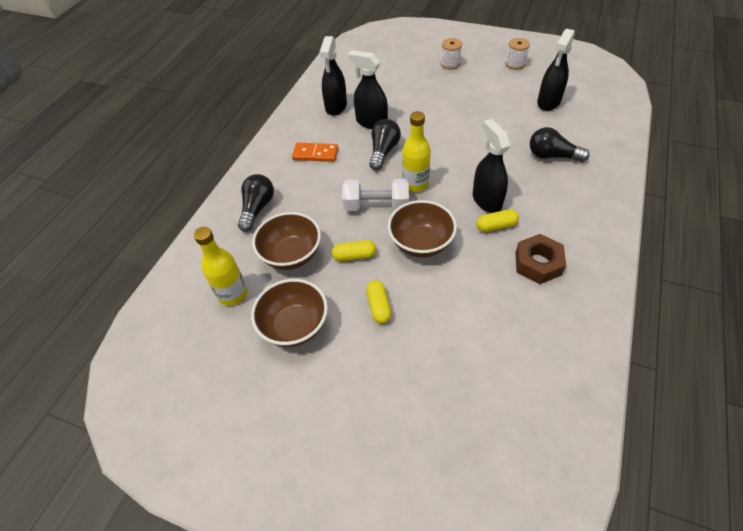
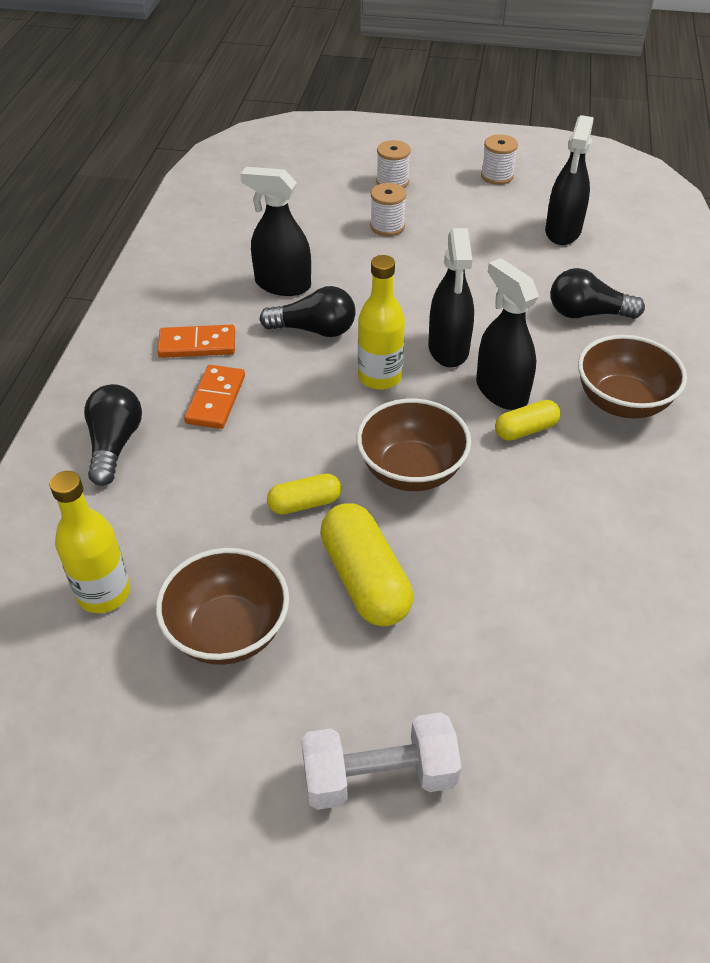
camera: 15 degrees left, 5 degrees down
(291, 255) = (194, 515): brown bowl -> brown bowl (622, 402)
(318, 188) = (216, 399): none -> orange domino
(336, 106) = (215, 264): black spray bottle -> black spray bottle (448, 349)
(376, 205) = (323, 418): white dumbbell -> white dumbbell (379, 776)
(379, 306) = (365, 579): yellow capsule -> yellow capsule, size x1.76
(383, 151) = (314, 330): black light bulb -> black light bulb turned 90 degrees clockwise
(441, 91) = (387, 226): none -> white spool
(538, 263) = (603, 480): brown nut -> none

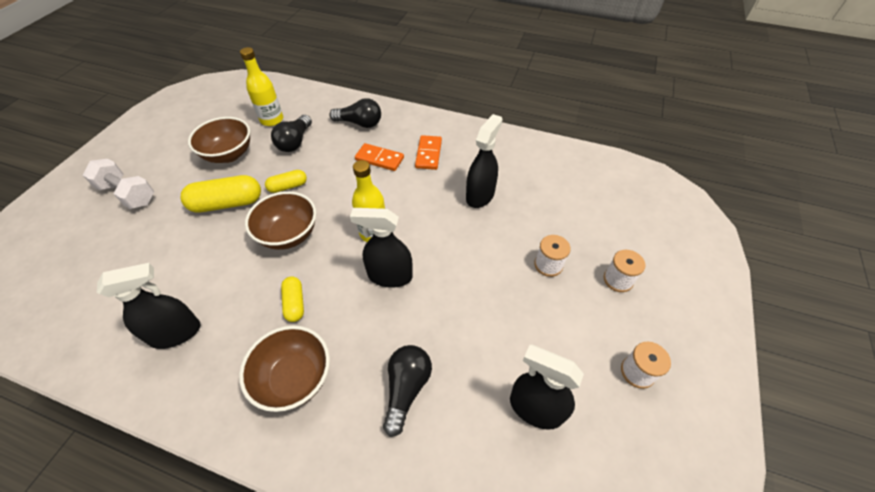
camera: 100 degrees right, 5 degrees up
(304, 503) = (288, 186): yellow capsule -> yellow capsule turned 75 degrees clockwise
(314, 330) = (429, 206): black light bulb -> black light bulb (295, 142)
(379, 776) = (128, 194): white dumbbell -> white dumbbell turned 60 degrees counterclockwise
(501, 391) = (336, 298): black spray bottle -> black spray bottle (176, 333)

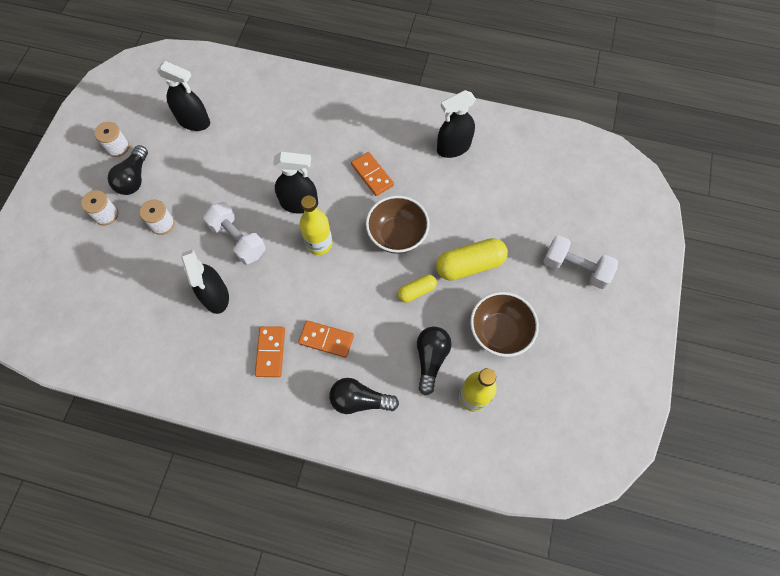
camera: 175 degrees right, 15 degrees up
(294, 378) = (356, 126): brown bowl -> none
(295, 303) = (372, 175): yellow capsule -> orange domino
(406, 388) = (279, 126): black light bulb -> black light bulb (134, 178)
(460, 242) = (238, 240): none -> white dumbbell
(480, 195) = (215, 296): black spray bottle -> black spray bottle turned 45 degrees counterclockwise

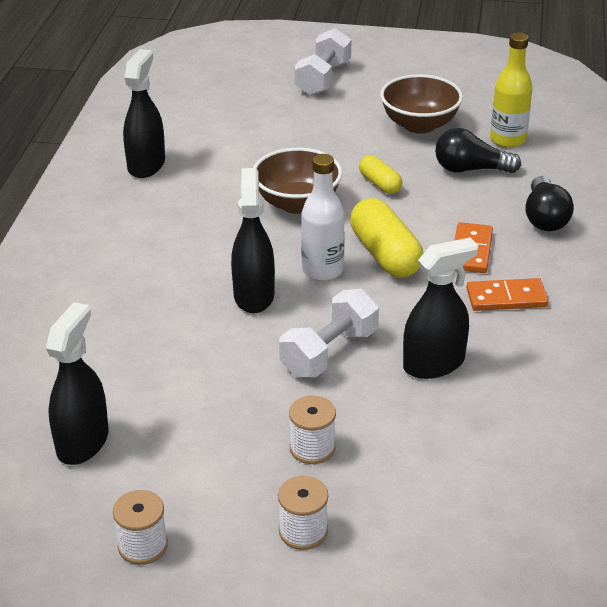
camera: 95 degrees left, 30 degrees down
(134, 178) = (218, 505): black light bulb -> none
(319, 243) = (322, 270): yellow bottle -> white bottle
(372, 175) = (197, 231): orange domino -> none
(453, 147) = (146, 165): black spray bottle -> black spray bottle turned 135 degrees counterclockwise
(469, 265) = (333, 147): yellow capsule -> yellow capsule (385, 255)

